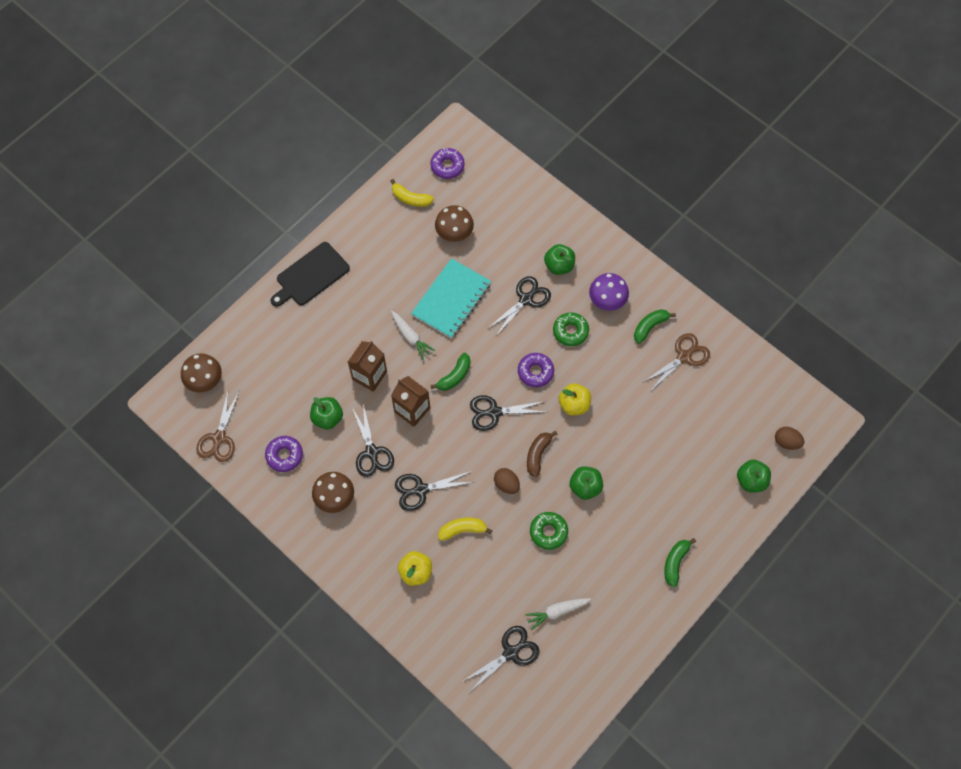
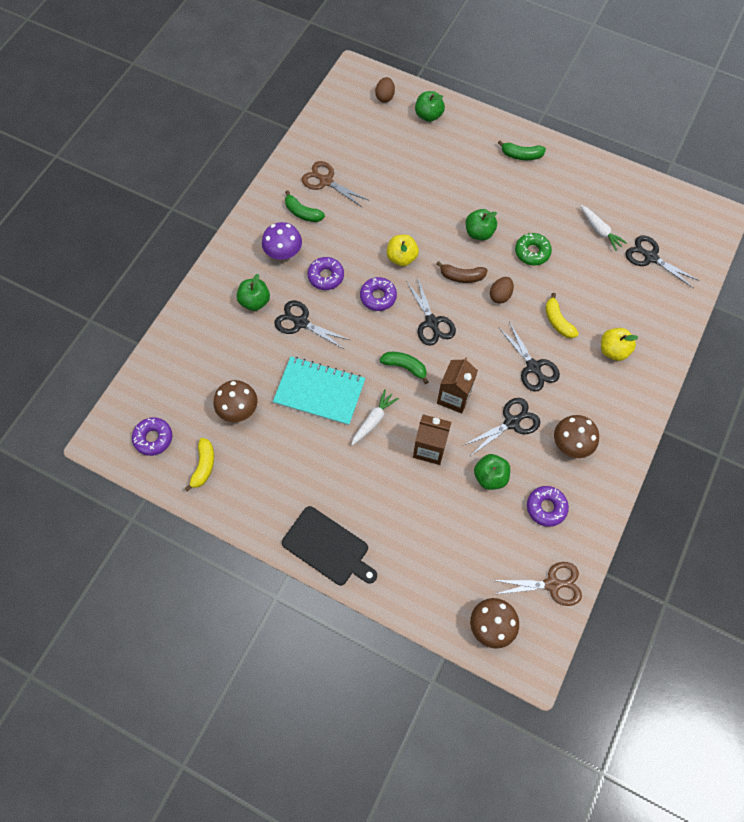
camera: 105 degrees left, 0 degrees up
(570, 331) = (326, 276): green donut -> purple donut

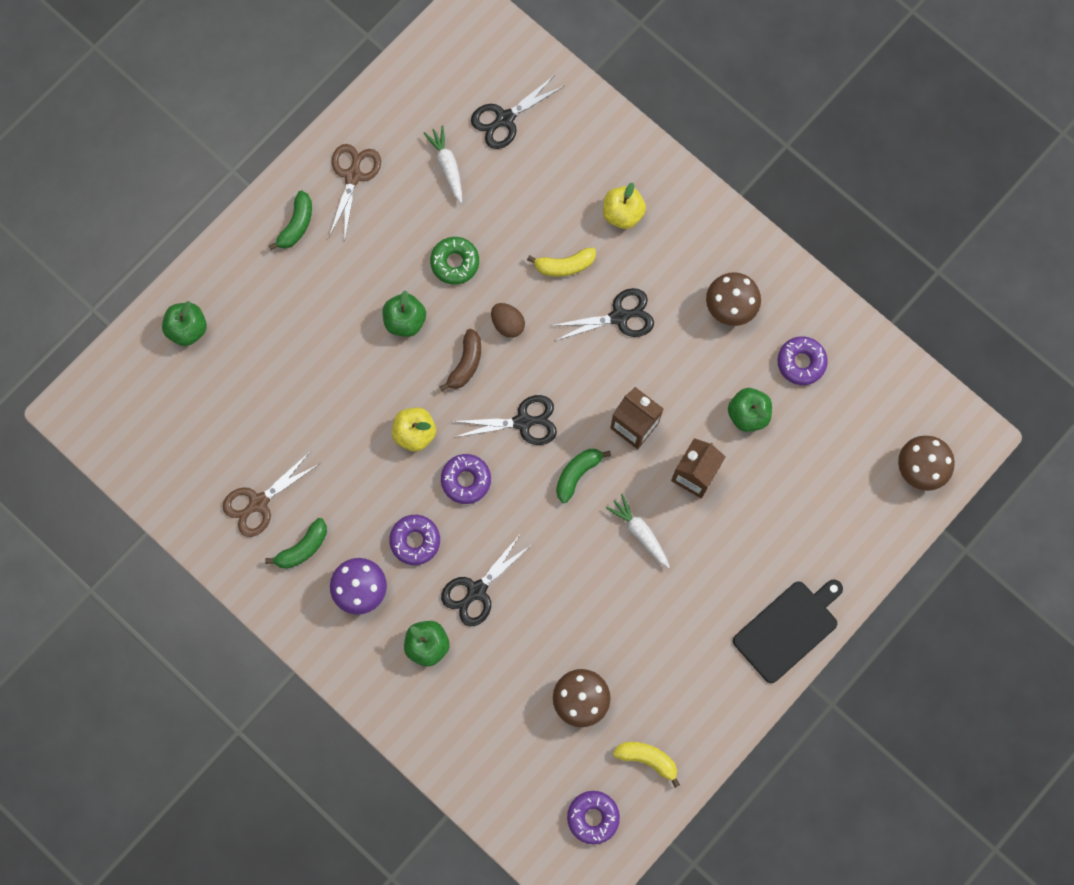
camera: 75 degrees left, 10 degrees up
(319, 392) = (583, 590): turquoise notebook -> none
(385, 97) = (134, 381): brown egg -> none
(511, 422) = (686, 367): black scissors -> none
(552, 584) = (891, 386): brown scissors -> brown scissors (353, 176)
(600, 231) = (447, 166): white carrot -> white carrot turned 90 degrees counterclockwise

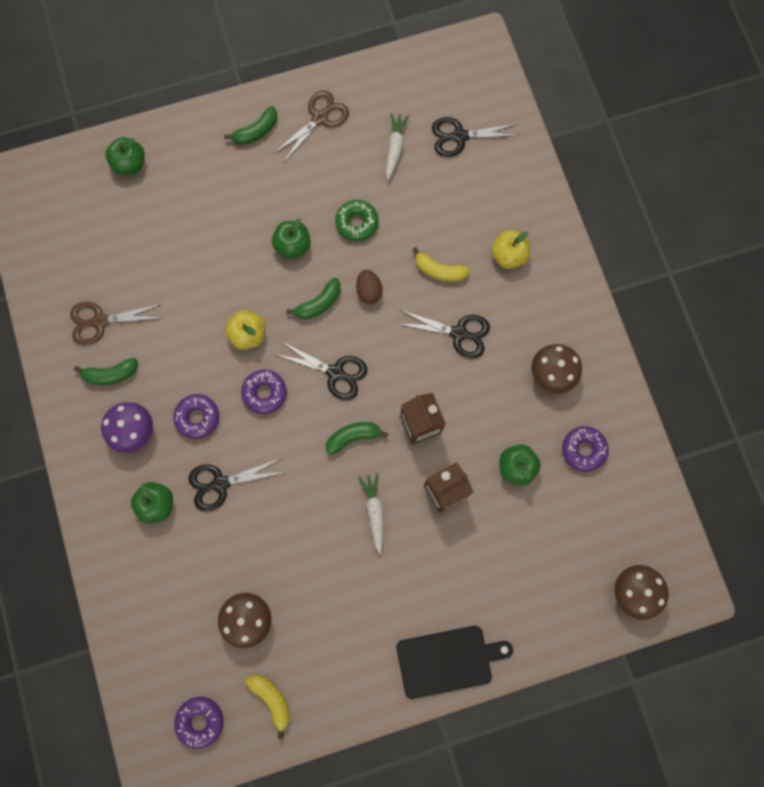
camera: 30 degrees right, 0 degrees up
(466, 363) = (319, 303): brown banana -> green banana

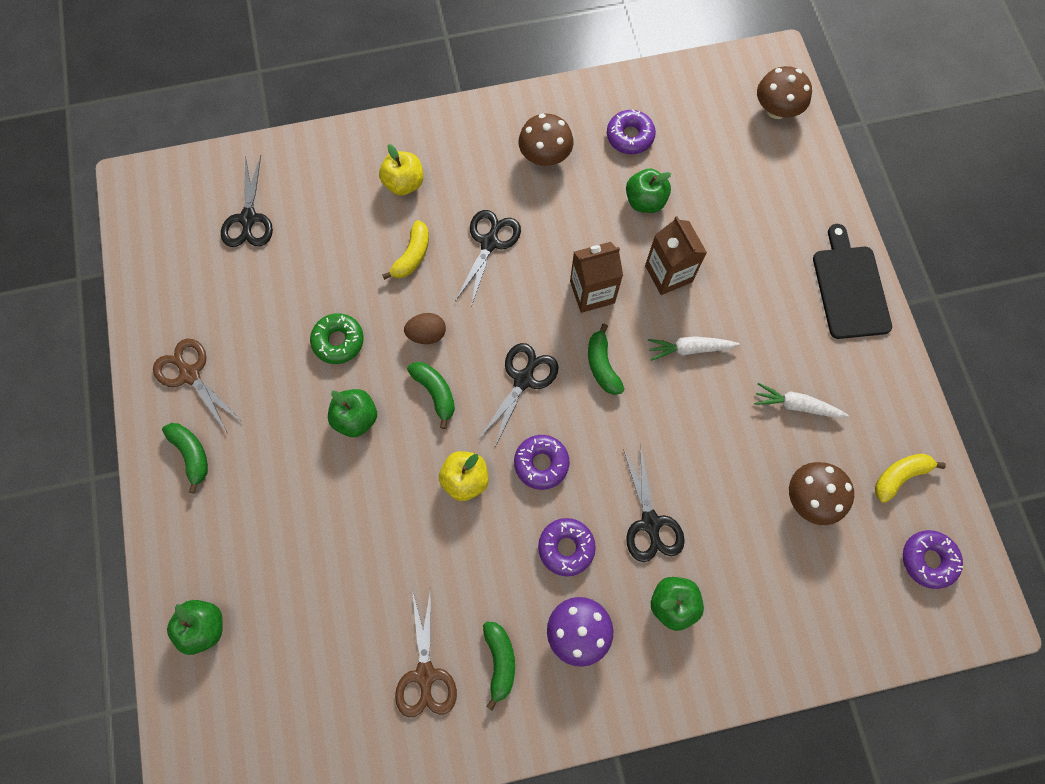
camera: 85 degrees left, 5 degrees down
(395, 148) = (249, 290): white carrot -> white carrot (796, 405)

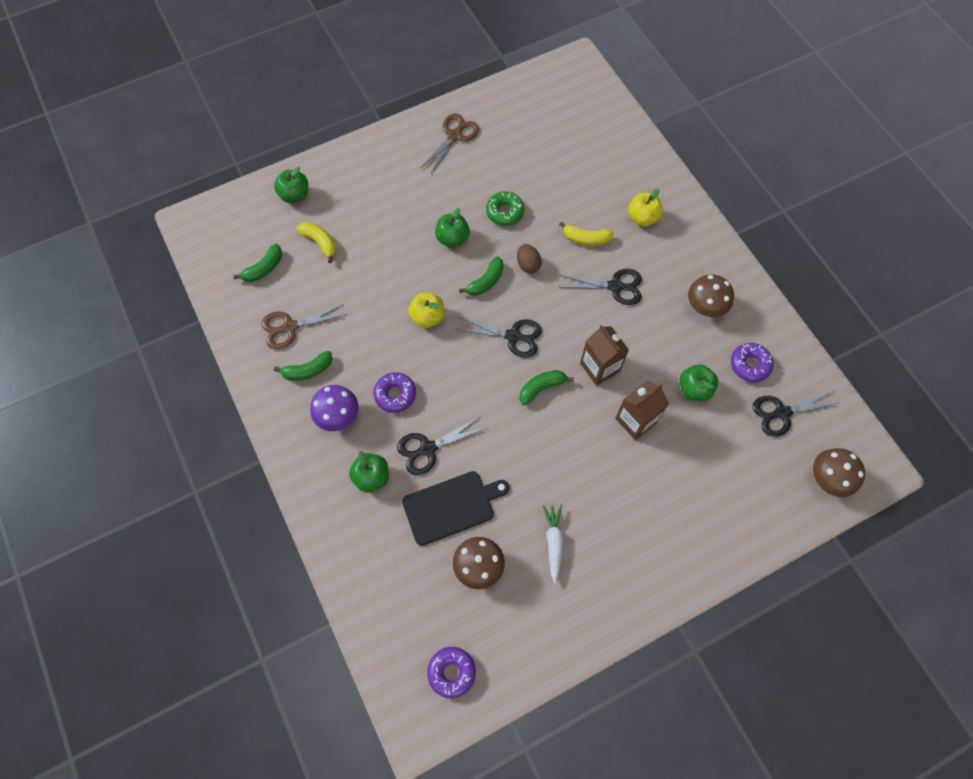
camera: 75 degrees right, 5 degrees down
(192, 454) = (401, 154): green banana -> green banana (264, 268)
(248, 218) = (577, 132): black scissors -> black scissors (782, 413)
(541, 463) = (452, 363): purple donut -> none
(689, 349) = (576, 449): white carrot -> none
(850, 288) = (675, 571): black cutting board -> black cutting board (451, 506)
(899, 476) = (517, 638): yellow banana -> yellow banana (320, 242)

